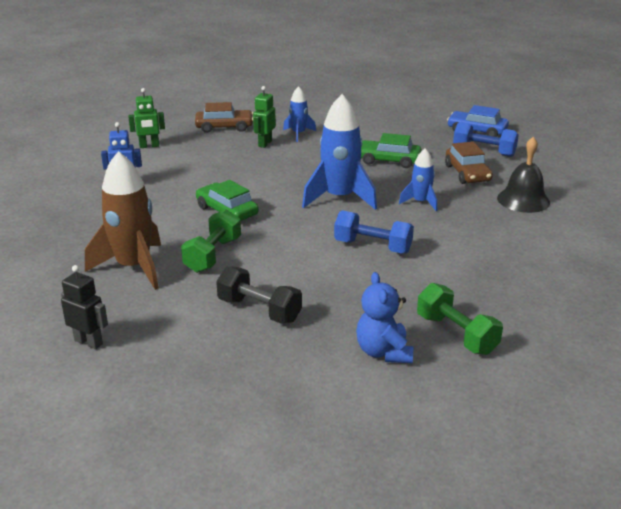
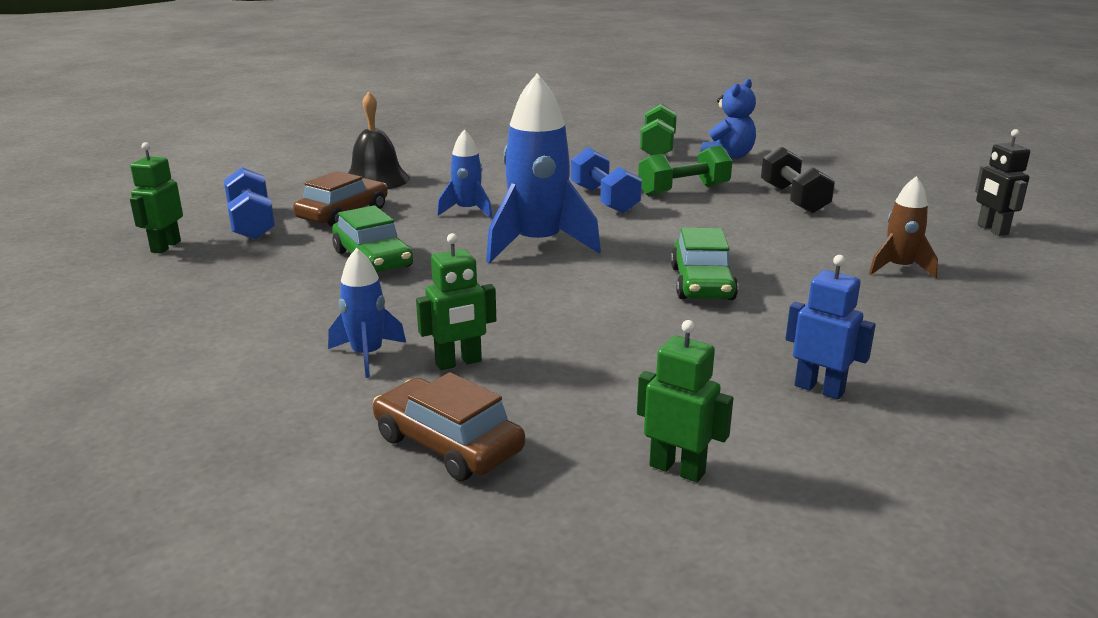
camera: 135 degrees left, 5 degrees down
(133, 267) = (899, 268): brown rocket -> brown rocket, size x0.54
(213, 255) = (785, 247): green dumbbell -> green dumbbell (683, 190)
(477, 131) = (165, 246): blue car -> green robot

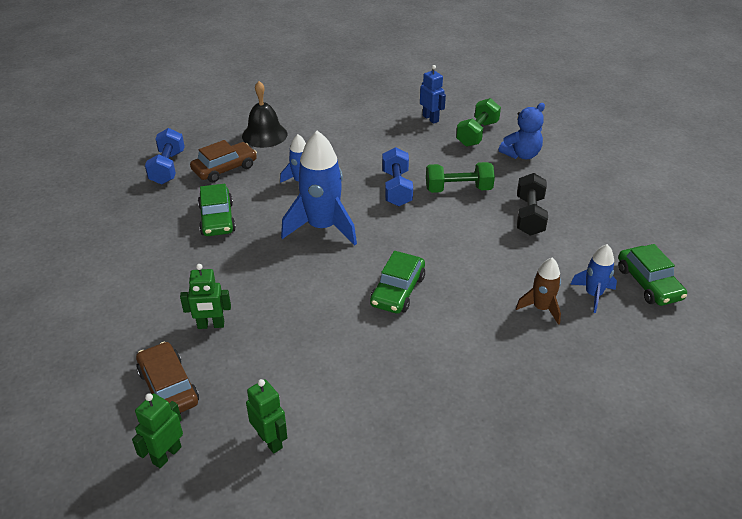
camera: 20 degrees right, 15 degrees up
(165, 246) = (111, 180): green robot -> green robot (166, 455)
(367, 355) = (167, 306): blue rocket -> blue rocket (593, 295)
(819, 389) = (395, 404): blue robot -> blue robot (430, 118)
(992, 229) = (648, 283): black robot -> green car

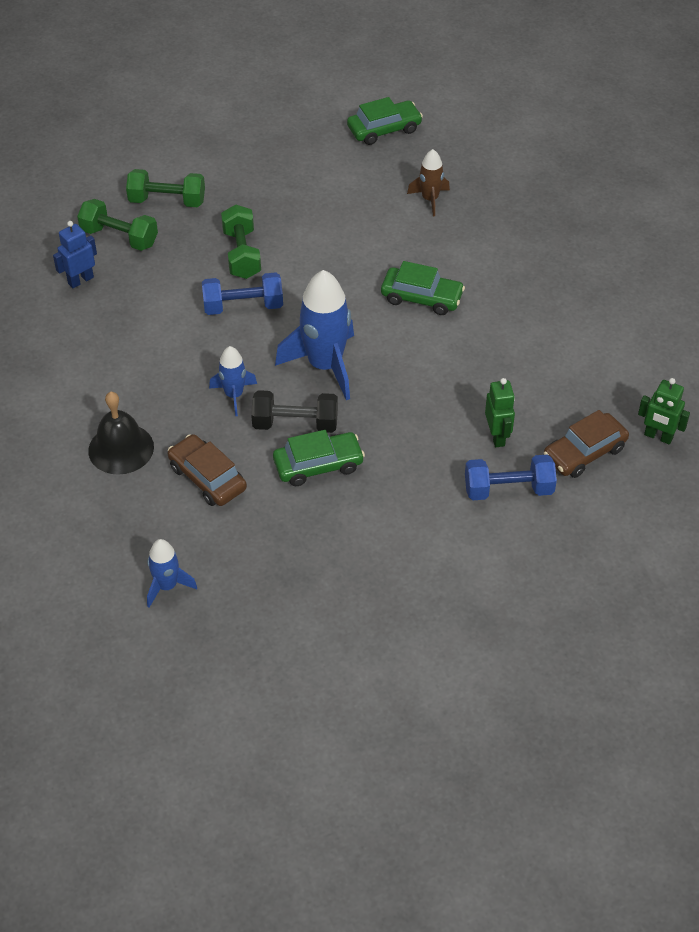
camera: 95 degrees left, 10 degrees up
(167, 168) = (208, 542): blue dumbbell -> blue dumbbell (508, 489)
(270, 440) = (625, 369): green robot -> none
(521, 155) = (167, 201): blue teddy bear -> green dumbbell
(529, 216) = (287, 200): black dumbbell -> black dumbbell (295, 424)
(593, 295) = (405, 165): blue rocket -> blue rocket (167, 586)

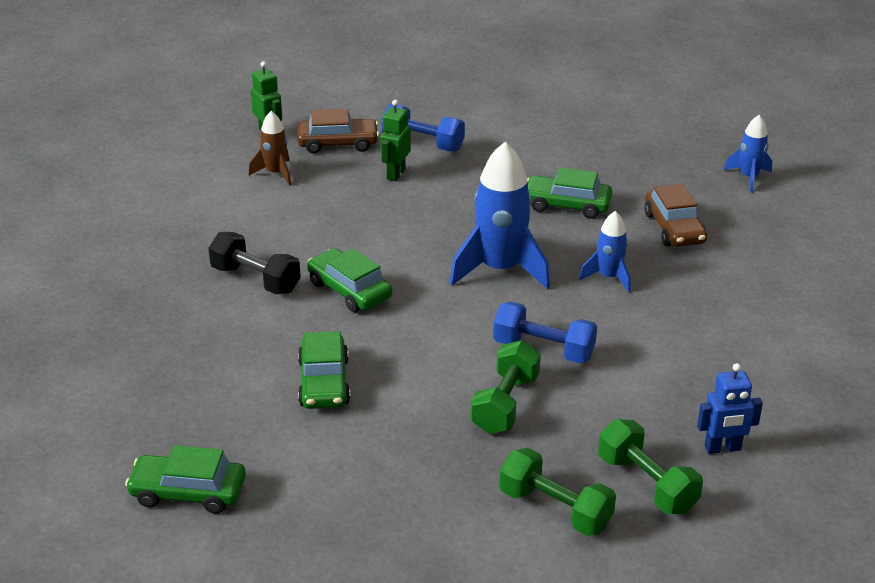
camera: 150 degrees left, 15 degrees down
(121, 448) = (747, 274): black bell -> none
(295, 424) = (565, 237): black dumbbell -> black dumbbell (256, 279)
(371, 221) = (324, 382): none -> green car
(430, 199) = (233, 380): brown rocket -> brown rocket (275, 173)

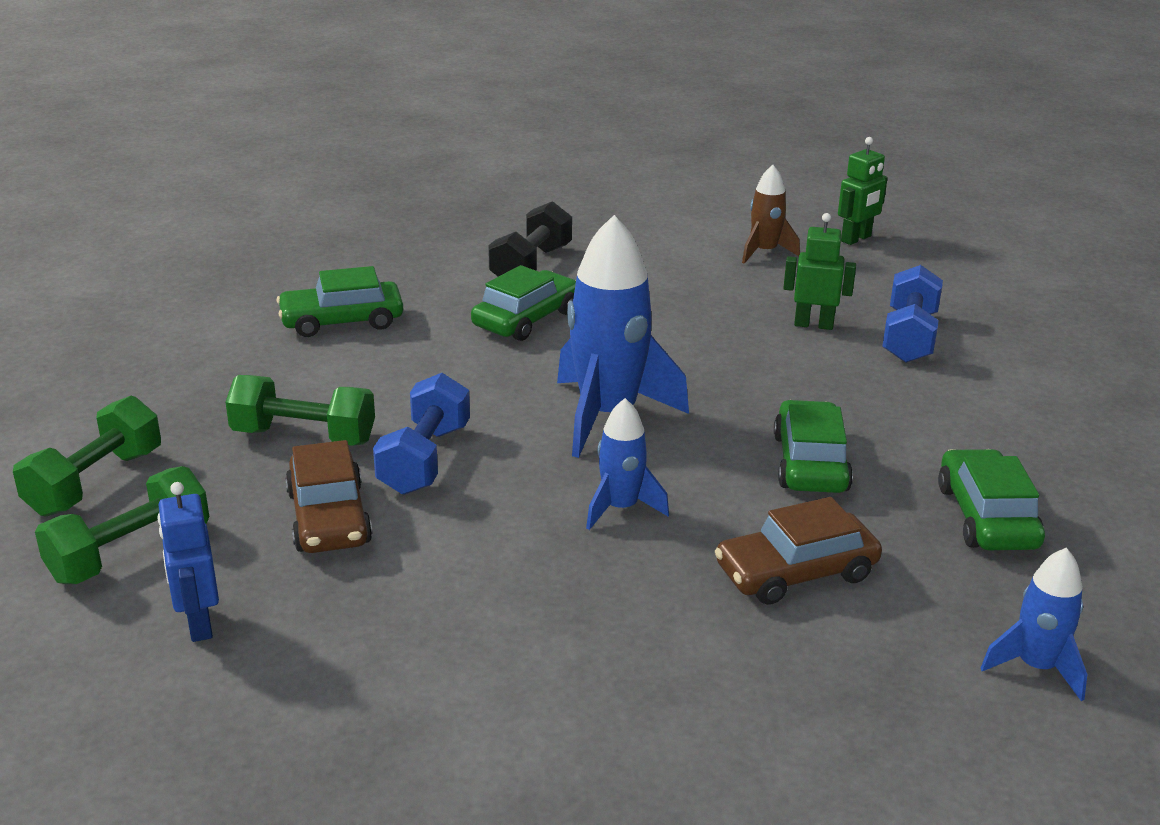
camera: 80 degrees right, 5 degrees down
(188, 492) = (165, 274): green car -> green car (986, 517)
(338, 143) = (864, 281): brown car -> brown car (328, 518)

